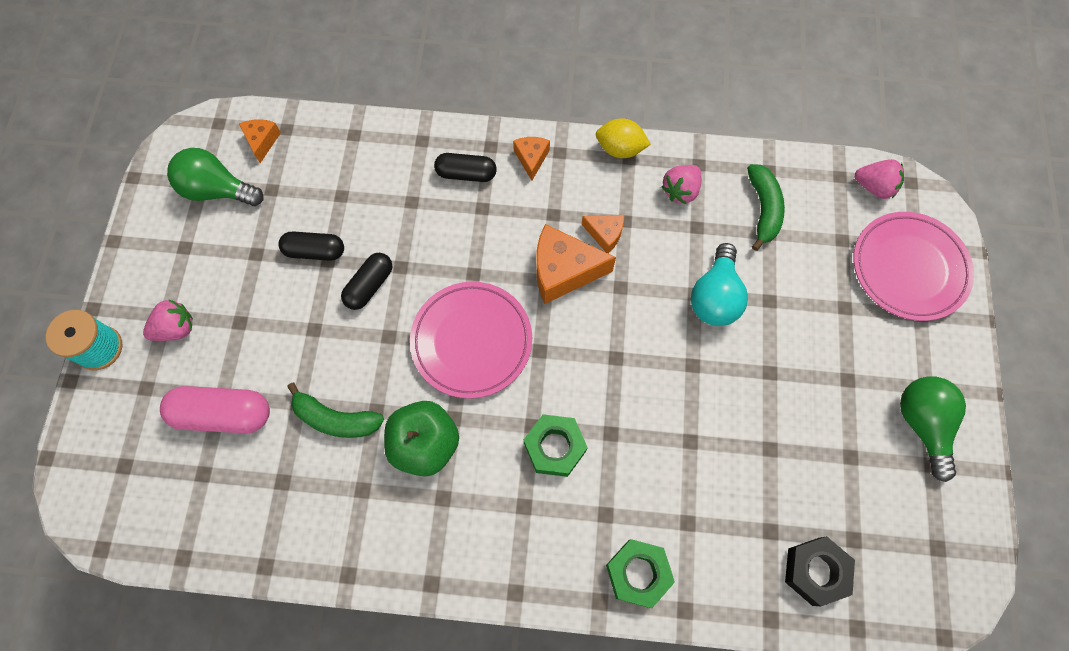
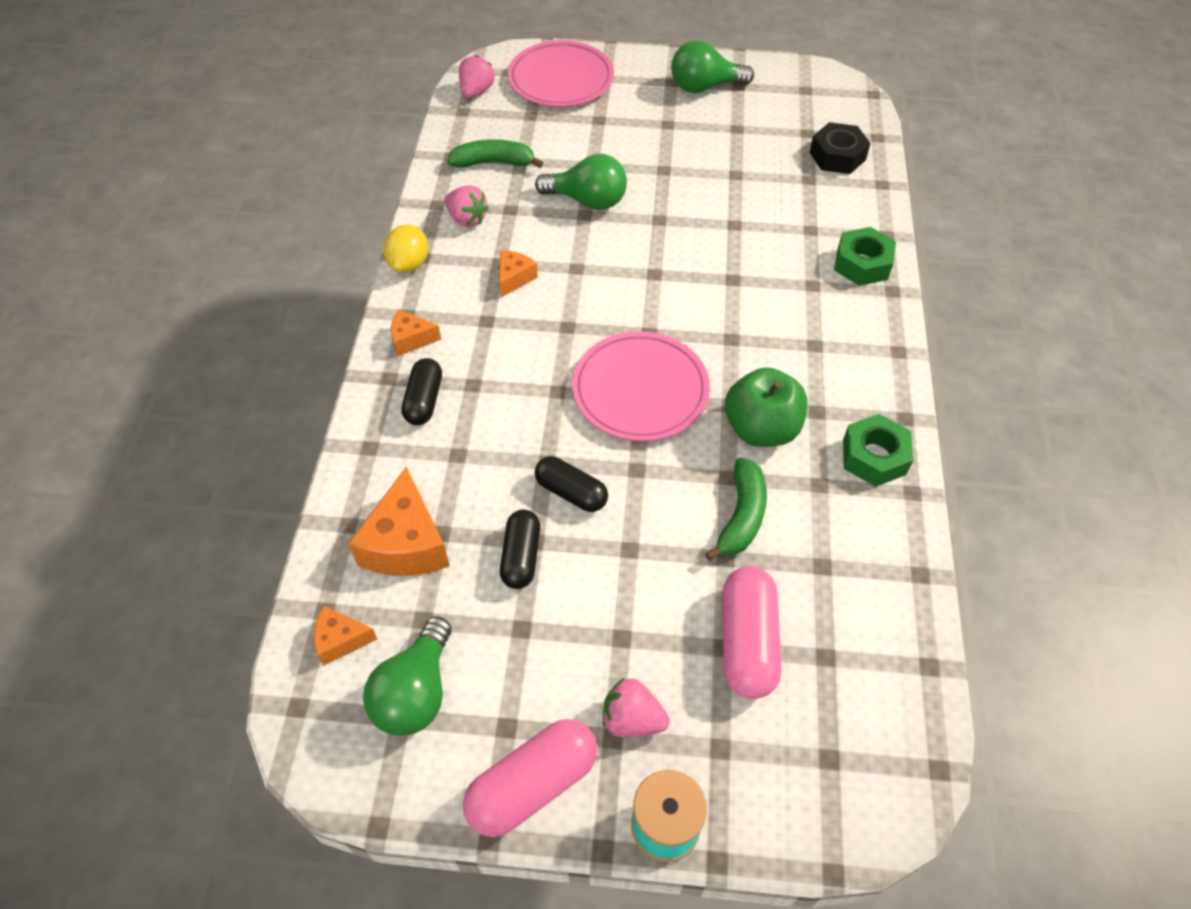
camera: 90 degrees left, 15 degrees down
(142, 265) = (532, 785): none -> pink capsule
(176, 328) = (632, 719): pink strawberry -> pink strawberry turned 45 degrees counterclockwise
(554, 447) = (752, 321): green nut -> green nut (874, 457)
(563, 271) = (557, 312): orange cheese -> orange cheese (406, 544)
(715, 297) = (587, 200): turquoise light bulb -> green light bulb

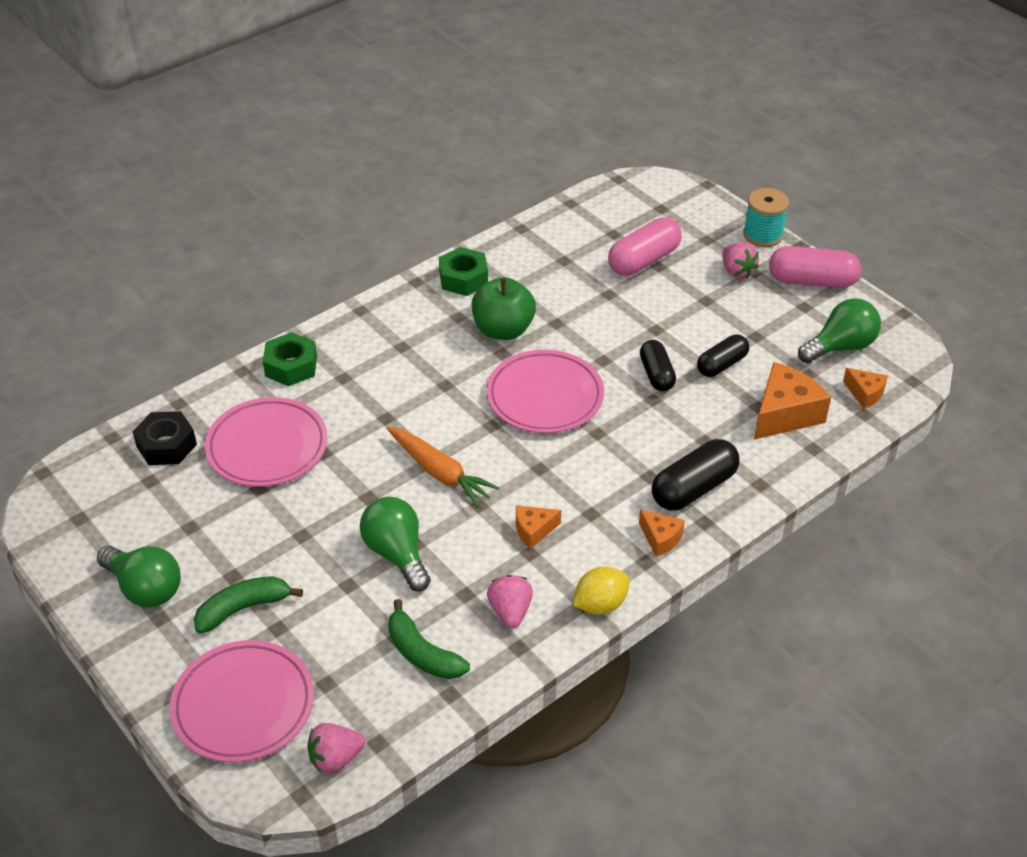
camera: 135 degrees left, 10 degrees down
(424, 400) = (693, 488): black capsule -> black capsule, size x1.51
(635, 269) = (440, 472): none -> orange carrot
(741, 516) = (575, 303): green banana -> green banana (243, 608)
(776, 200) = (267, 447): none -> pink plate

